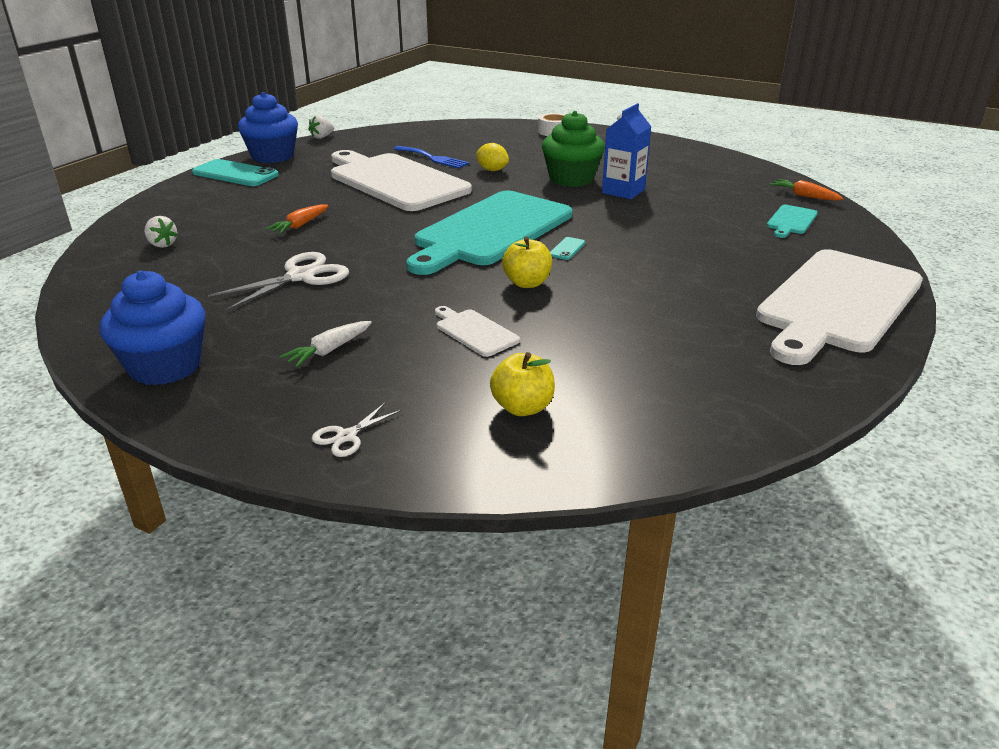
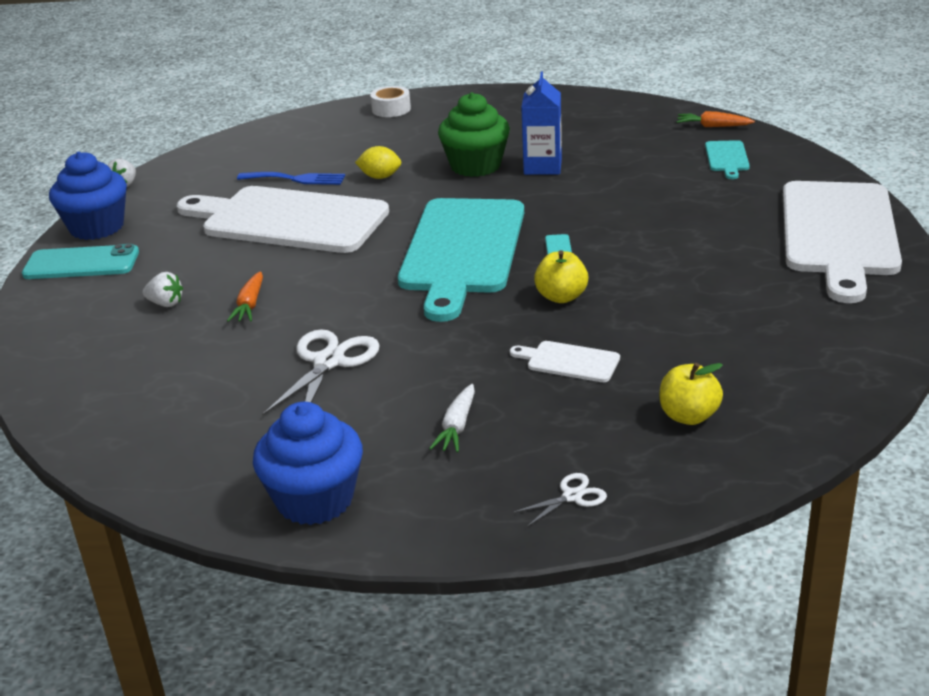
camera: 25 degrees left, 0 degrees up
(162, 244) = (118, 376): white strawberry -> white strawberry (165, 303)
(346, 436) = (572, 496): white scissors -> white scissors turned 135 degrees counterclockwise

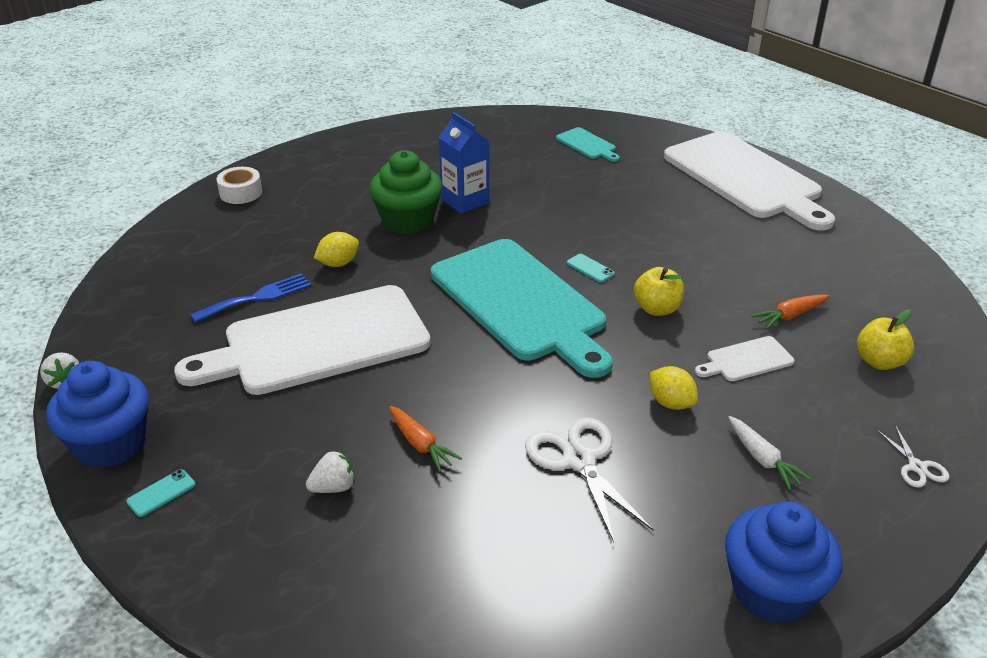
camera: 45 degrees left, 5 degrees up
(81, 263) = (161, 493): turquoise phone -> turquoise phone, size x0.46
(455, 360) = (671, 403): none -> yellow lemon
(572, 496) = (917, 467): white scissors -> white scissors turned 150 degrees clockwise
(713, 126) = (537, 121): orange carrot -> orange carrot (790, 316)

